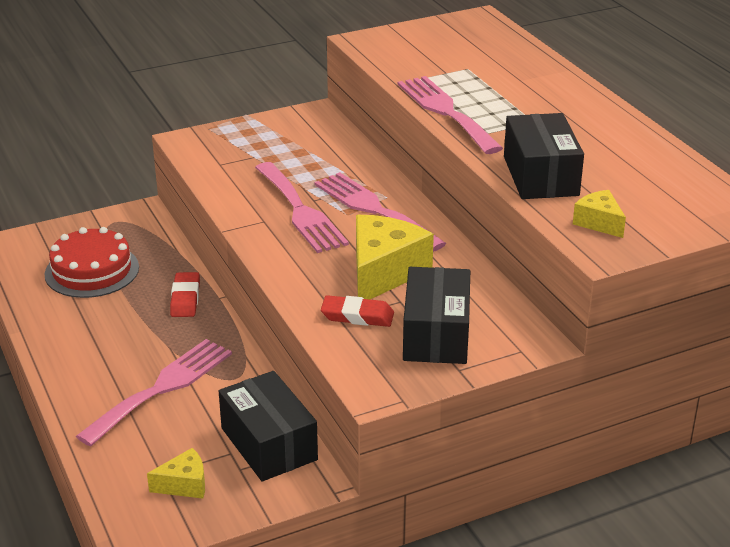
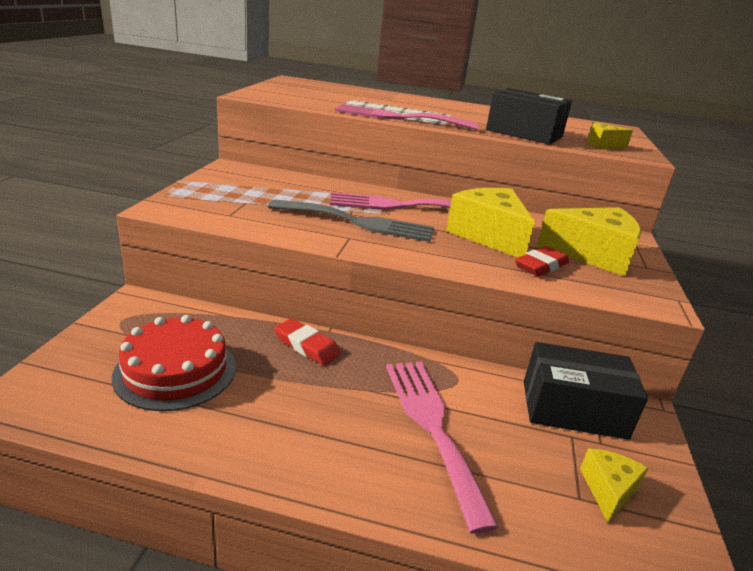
camera: 55 degrees left, 5 degrees down
(300, 211) = (358, 222): pink fork -> grey fork
(436, 334) = (593, 255): black box -> yellow cheese

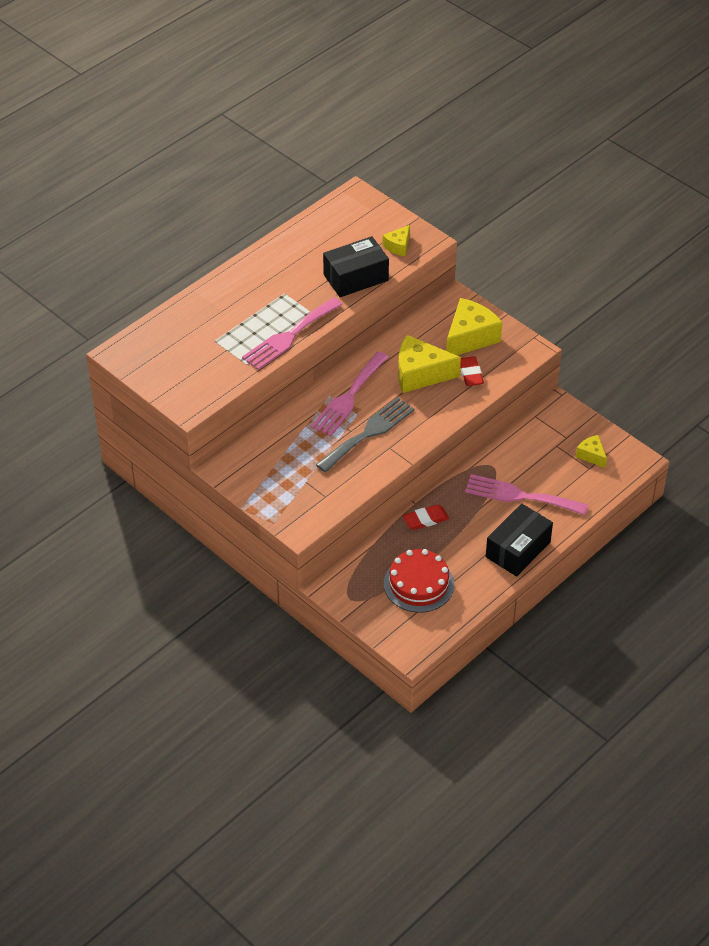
camera: 55 degrees left, 20 degrees up
(573, 409) = (540, 432): black box -> black box (518, 549)

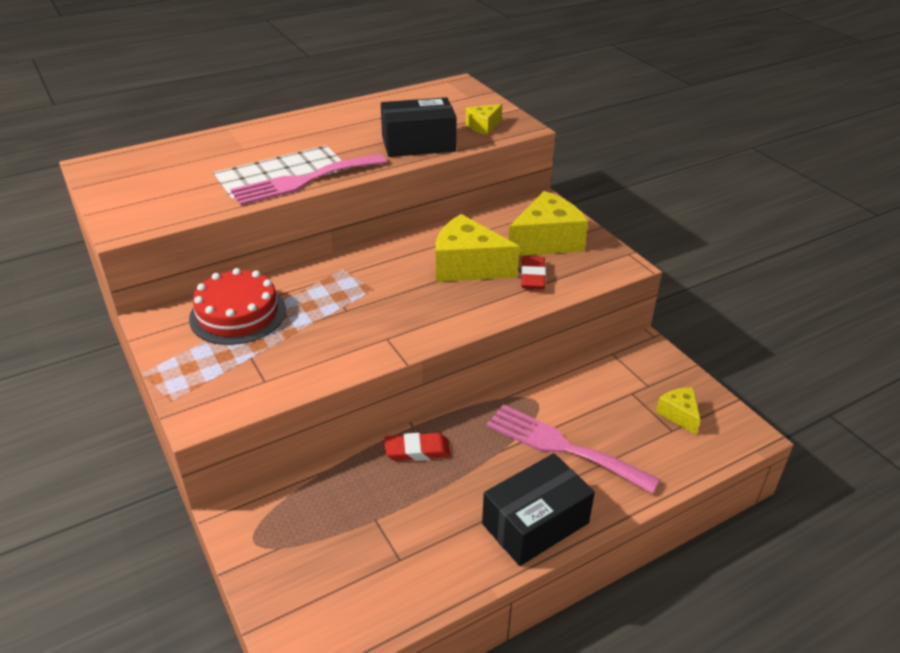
camera: 15 degrees right, 10 degrees down
(348, 397) = (365, 274): pink fork -> none
(368, 433) = (368, 316): grey fork -> none
(418, 584) = (365, 542): red cake -> red cake (238, 314)

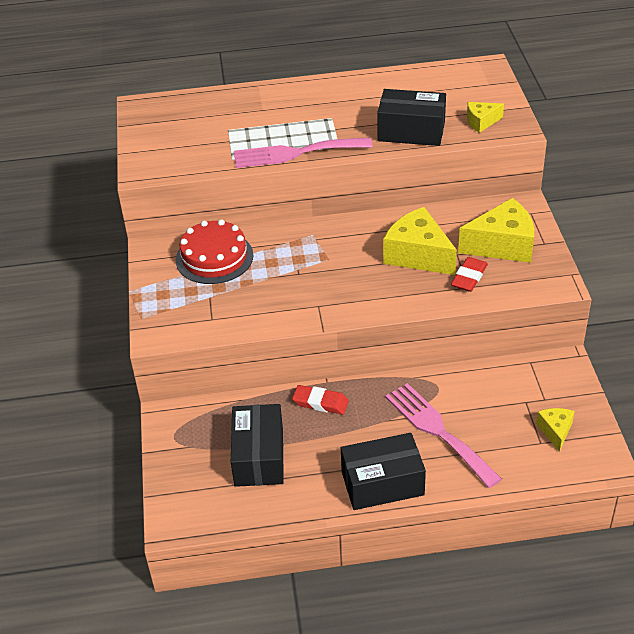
camera: 25 degrees right, 5 degrees up
(374, 535) = (259, 457): none -> black box

